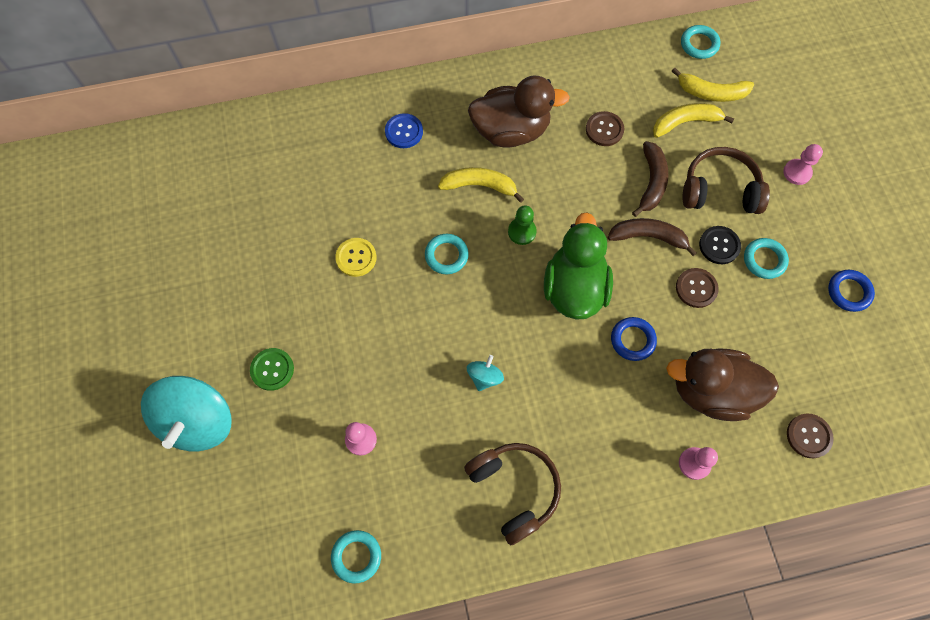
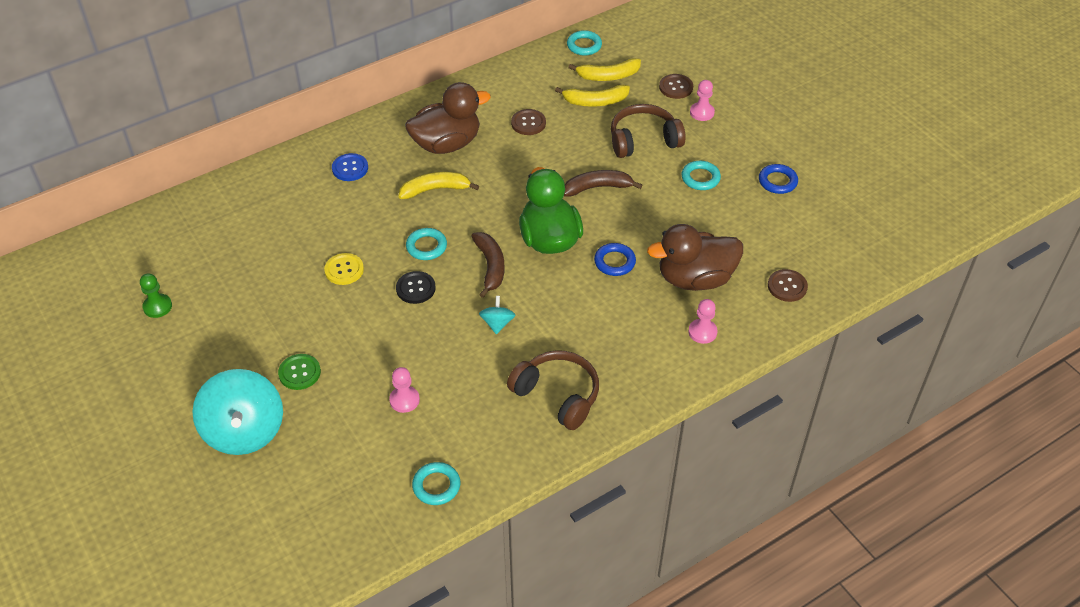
camera: 20 degrees left, 20 degrees down
(522, 232) = (486, 212): green pawn -> green pawn (157, 307)
(651, 182) = (584, 149): brown banana -> brown banana (490, 266)
(685, 122) = (595, 101): yellow banana -> yellow banana turned 150 degrees counterclockwise
(696, 288) = (653, 212): brown button -> brown button (676, 87)
(719, 245) = (659, 178): black button -> black button (415, 288)

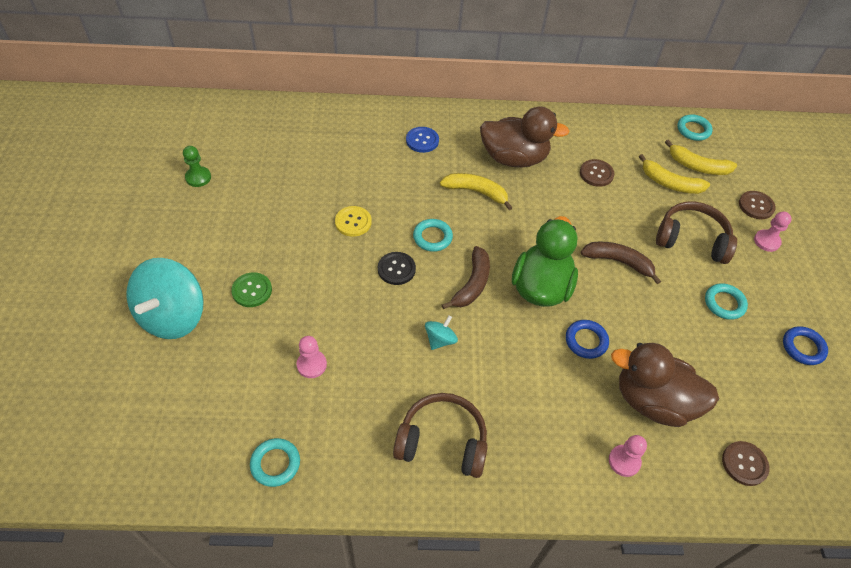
camera: 30 degrees right, 5 degrees up
(557, 395) = (442, 442): brown headphones -> brown headphones turned 60 degrees counterclockwise

